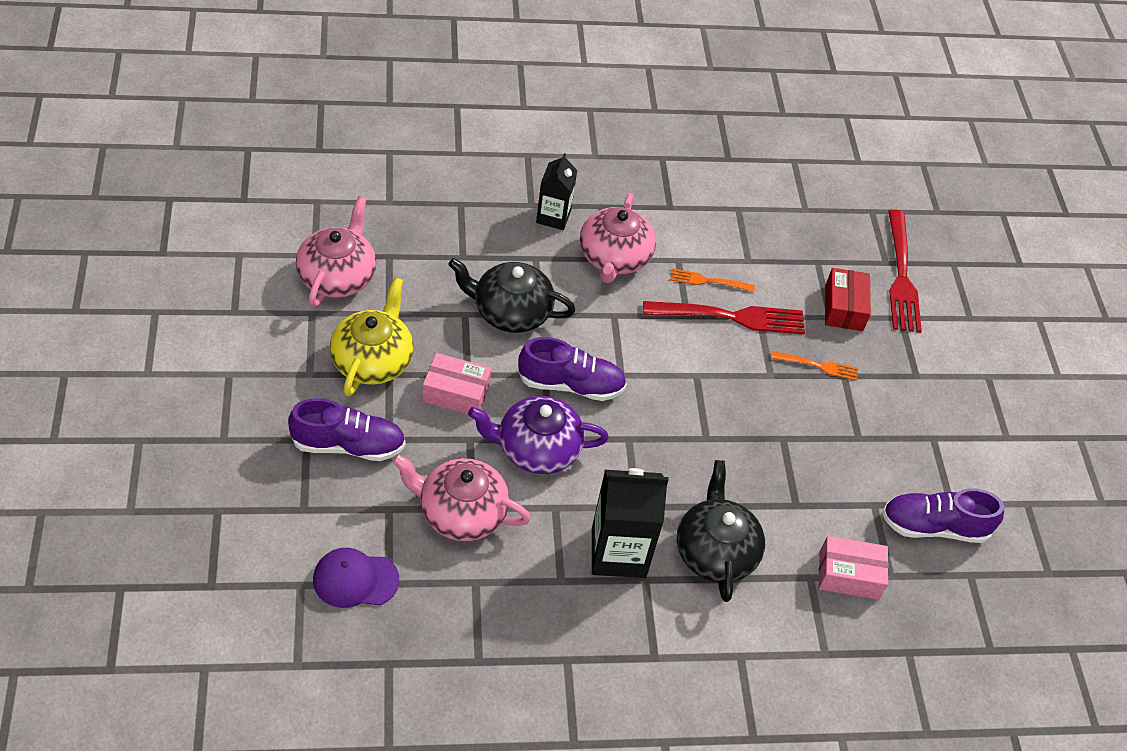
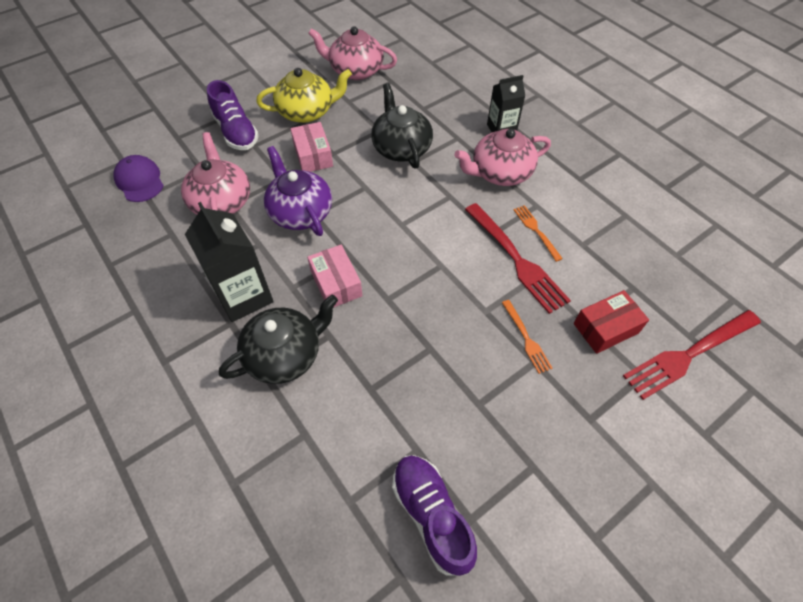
camera: 65 degrees right, 5 degrees up
(337, 276) = (355, 70): pink teapot -> pink teapot turned 150 degrees counterclockwise
(571, 385) = (368, 203): purple shoe -> none
(849, 575) = (326, 464): pink box -> pink box (336, 283)

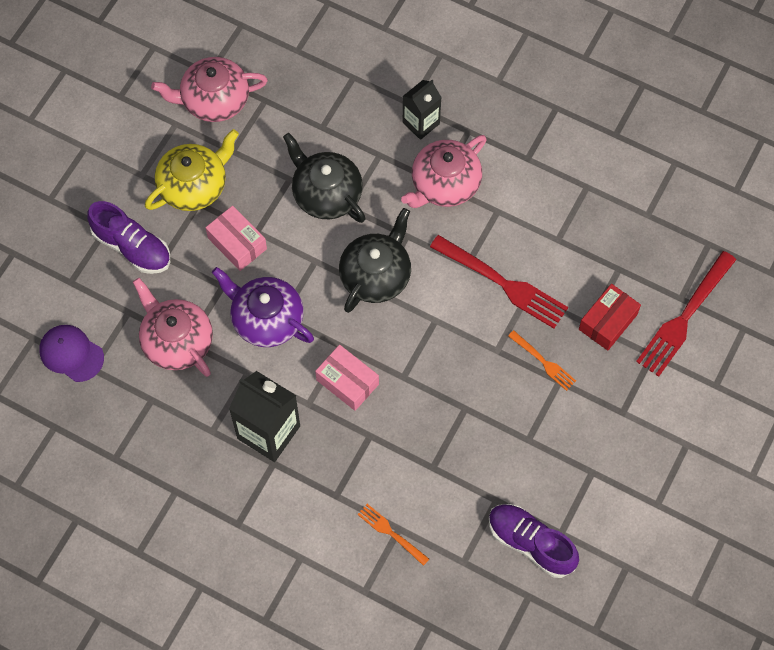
camera: 25 degrees left, 10 degrees up
(285, 354) = (341, 470): black teapot -> black teapot (376, 275)
(536, 231) = (508, 242): orange fork -> orange fork (391, 533)

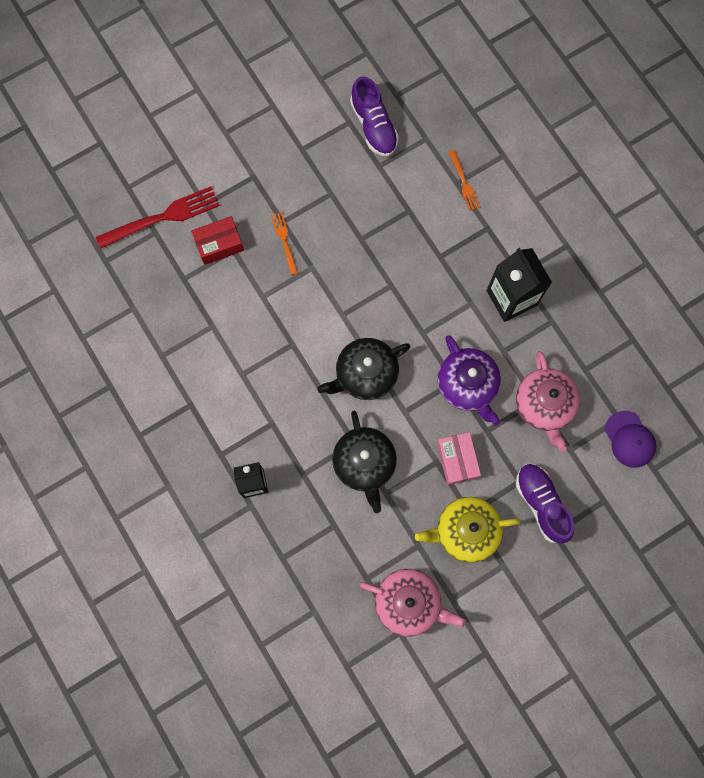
camera: 150 degrees left, 10 degrees up
(347, 382) = (434, 303): pink box -> none
(444, 184) = (268, 419): pink teapot -> none
(502, 283) = (275, 315): red fork -> none

